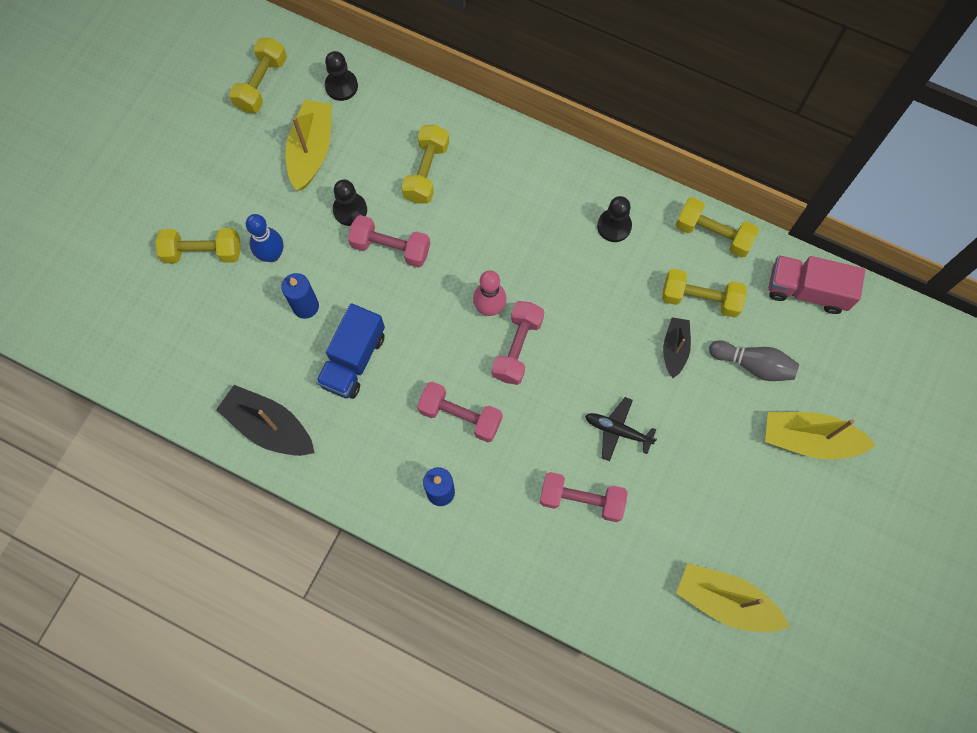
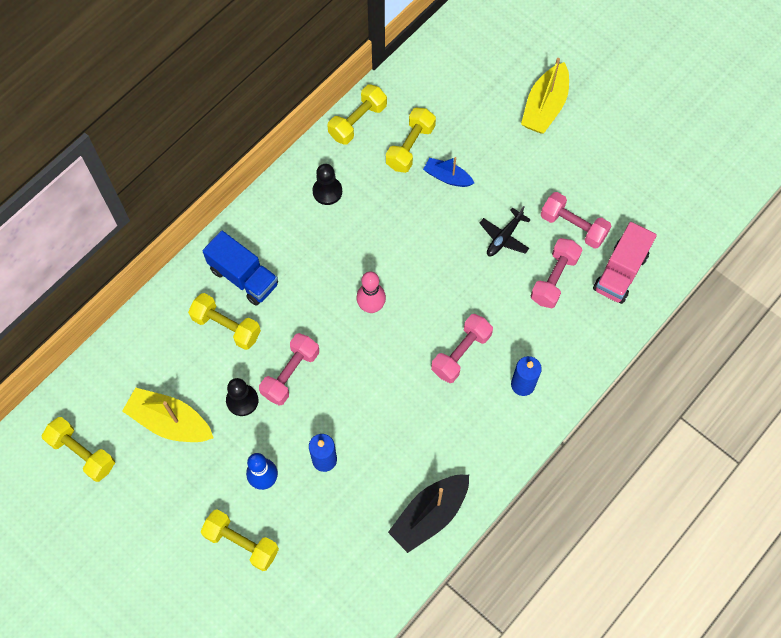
camera: 75 degrees left, 5 degrees down
(203, 252) = (242, 543): yellow dumbbell -> yellow dumbbell turned 75 degrees counterclockwise
(341, 86) = (112, 380): black pawn -> none
(353, 360) = (387, 429): blue truck -> blue truck (244, 277)
(517, 348) = (413, 293): pink dumbbell -> pink dumbbell (573, 226)
(674, 349) = (447, 177): black boat -> blue boat
(725, 601) = (655, 200): yellow boat -> none
(753, 365) = (475, 126): grey bowling pin -> none
(807, 290) = (425, 72): pink truck -> pink truck (620, 272)

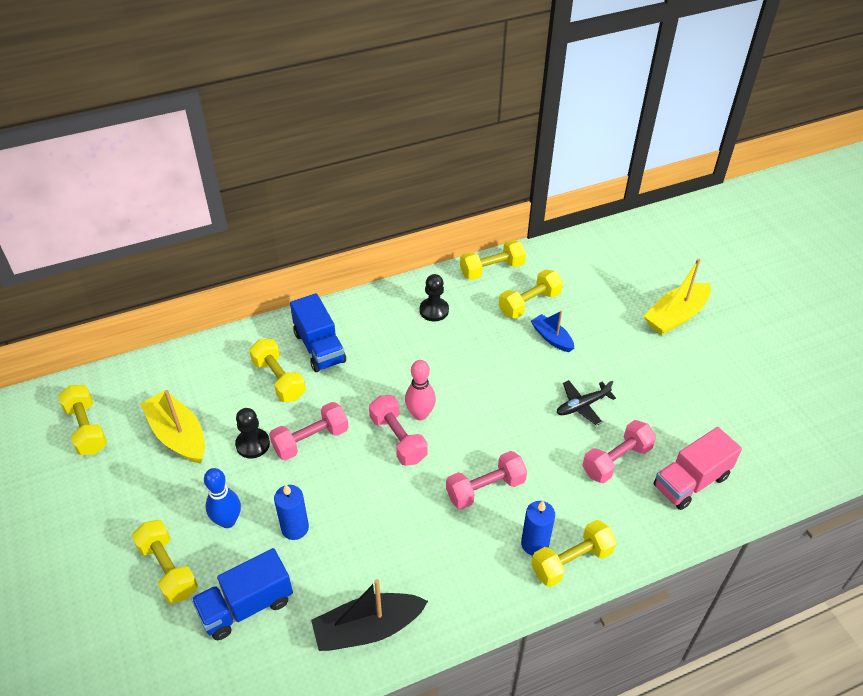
camera: 25 degrees right, 20 degrees down
(324, 542) = (246, 606): none -> blue truck
(557, 386) = (571, 561): none -> yellow dumbbell
(573, 226) = (658, 422): pink dumbbell -> pink dumbbell (398, 439)

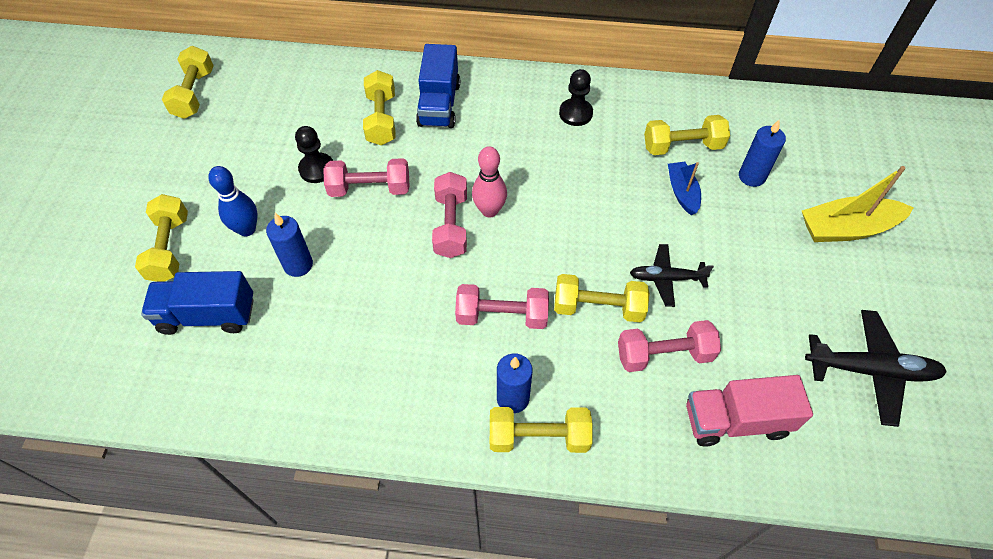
camera: 30 degrees right, 10 degrees up
(178, 435) = (261, 132): yellow boat -> none
(368, 629) = (294, 395): black boat -> none
(492, 269) = (666, 95): yellow dumbbell -> yellow dumbbell (598, 307)
(591, 306) = (751, 176): none -> blue candle
(749, 406) = (870, 370): none -> black plane

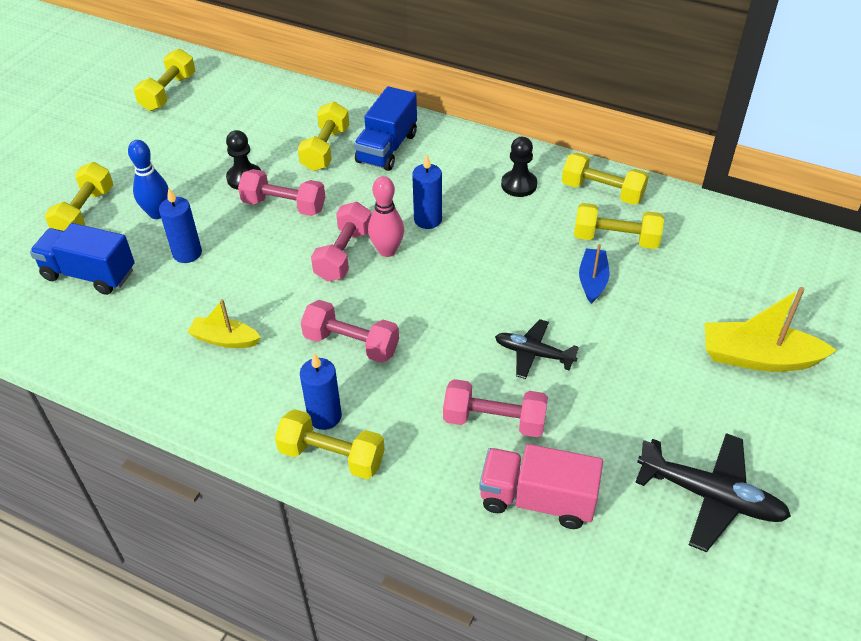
camera: 20 degrees right, 10 degrees down
(380, 346) = (225, 339): none -> yellow boat
(598, 307) = (449, 361): yellow dumbbell -> yellow dumbbell (602, 191)
(751, 176) = (676, 284): blue candle -> blue candle (428, 220)

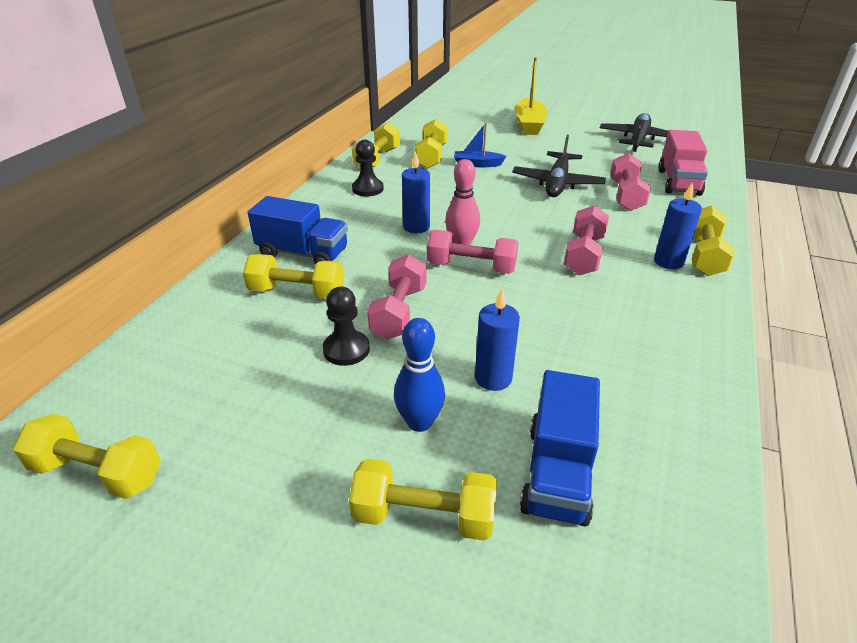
camera: 95 degrees left, 10 degrees down
(225, 339) = (614, 328): yellow boat -> none
(533, 354) = (557, 183): black plane -> black plane, size x1.59

